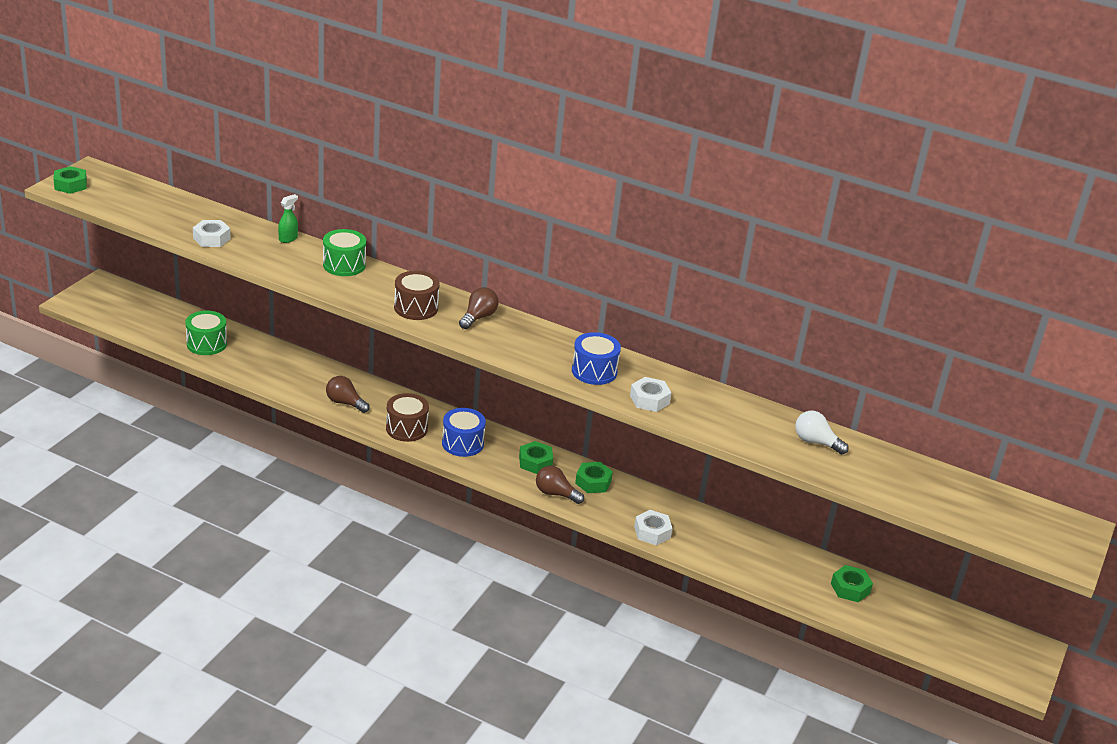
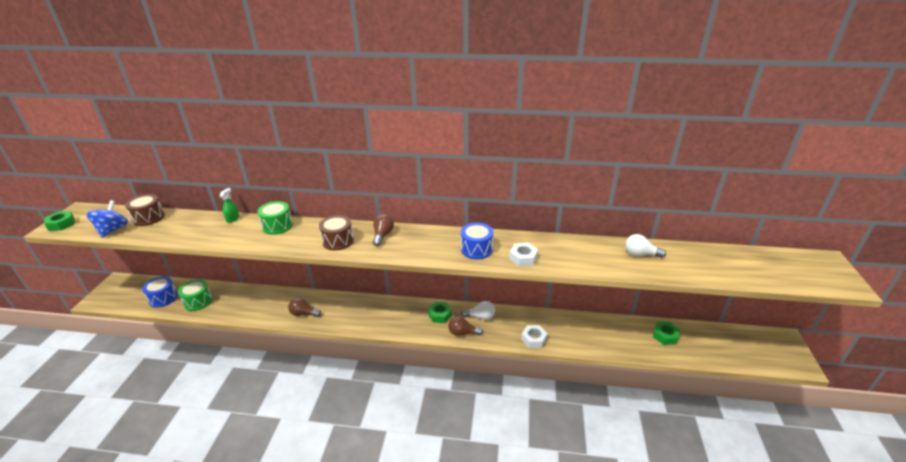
camera: 15 degrees left, 0 degrees up
(133, 211) = (113, 230): none -> blue spinning top
(211, 238) = (176, 233): white nut -> none
(406, 428) = (350, 319): brown drum -> brown drum (149, 218)
(462, 443) = (389, 317): blue drum -> blue drum (163, 298)
(593, 482) = (480, 316): green nut -> white light bulb

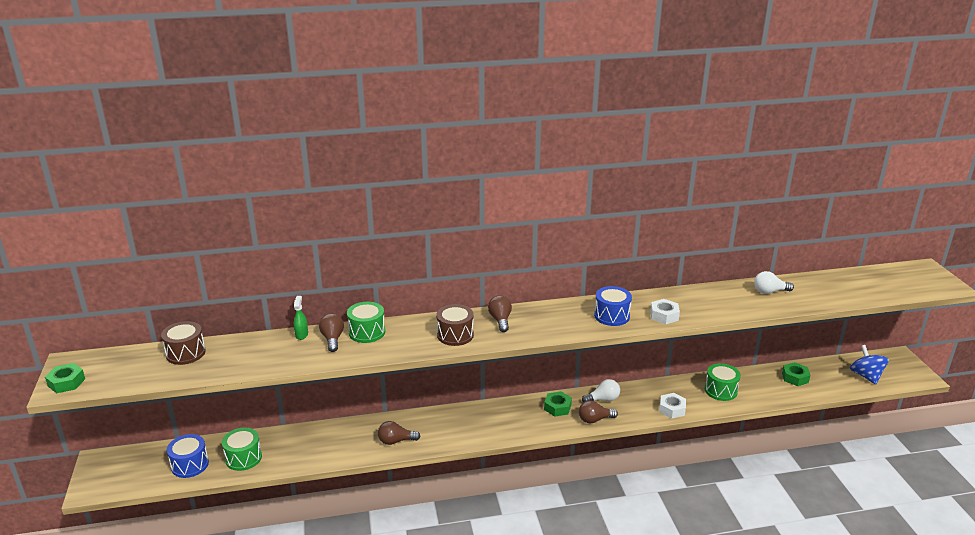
camera: 20 degrees left, 5 degrees down
(113, 230) = (152, 375): blue spinning top -> blue spinning top (866, 376)
(249, 226) = (332, 339): none -> brown light bulb
(587, 332) = (720, 390): none -> green drum

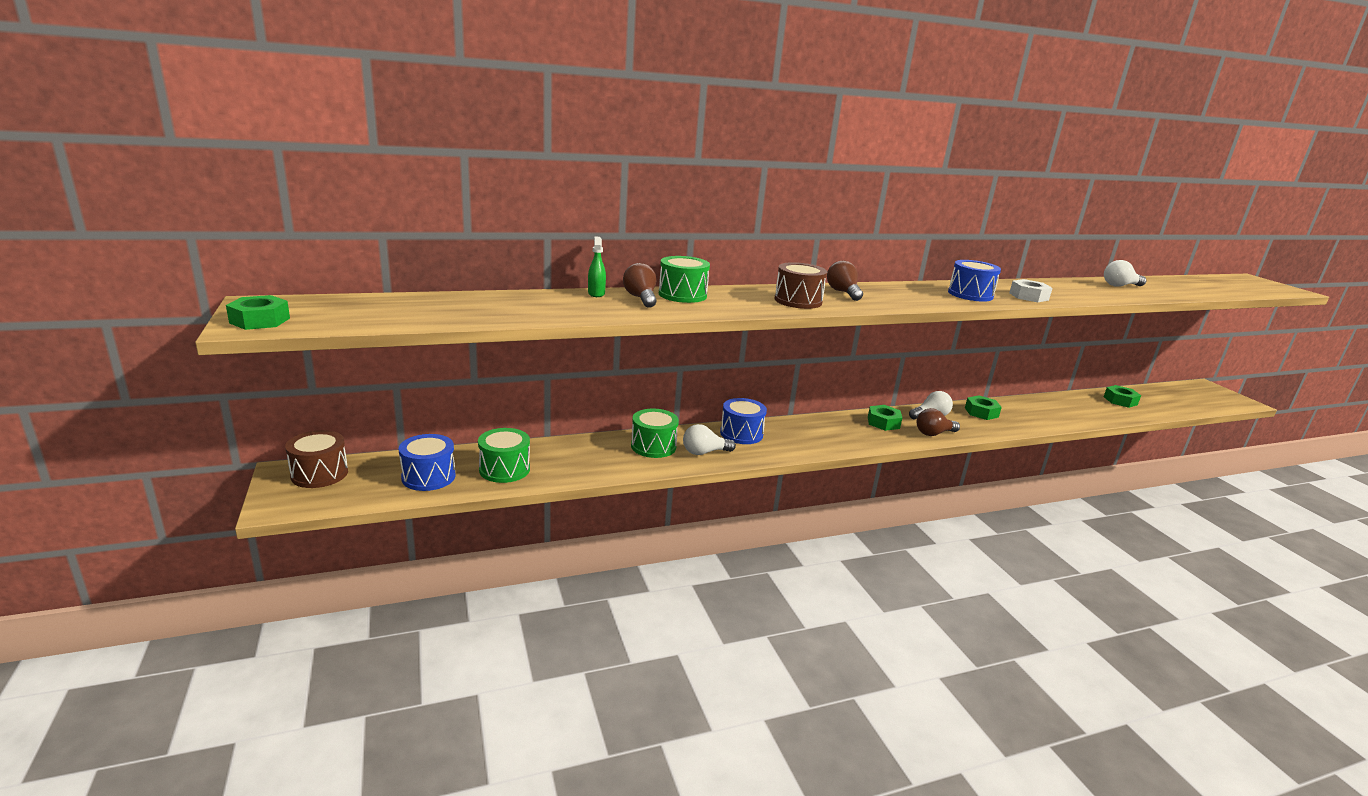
camera: 10 degrees left, 5 degrees down
(186, 353) = (439, 302): brown drum -> brown drum (319, 474)
(396, 441) = (704, 452): brown light bulb -> white light bulb
(433, 421) = (741, 434): none -> blue drum
(652, 394) = (981, 412): none -> green nut
(672, 409) = (1013, 425): white nut -> none
(720, 390) = (1052, 410): green drum -> green drum (653, 446)
(866, 376) = (1189, 400): blue spinning top -> none

